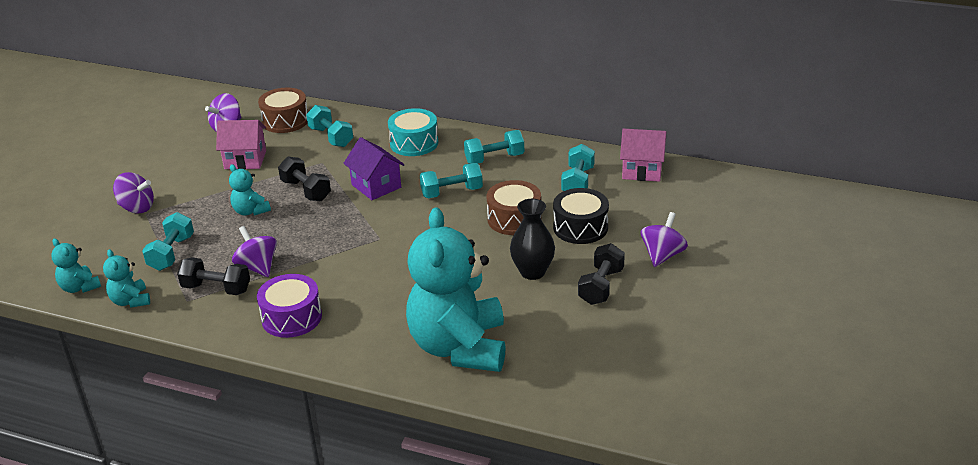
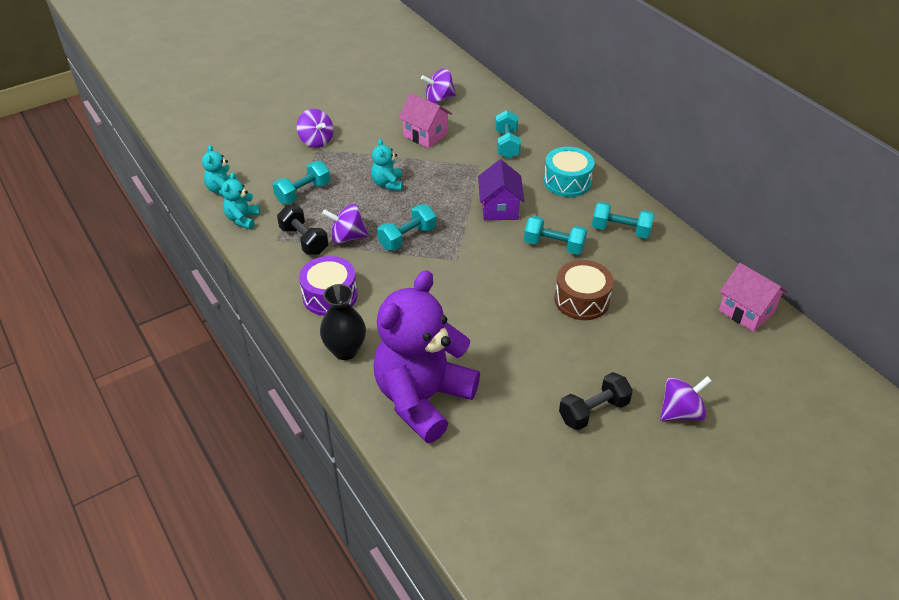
camera: 35 degrees right, 10 degrees up
(258, 267) = (347, 237): purple spinning top -> purple spinning top turned 90 degrees counterclockwise
(285, 121) = (486, 113): brown drum -> none
(306, 190) = (443, 185): black dumbbell -> none
(459, 347) = (423, 398): turquoise teddy bear -> purple teddy bear
(532, 272) = (548, 361): black vase -> black vase (345, 350)
(577, 182) = (673, 292): turquoise dumbbell -> turquoise dumbbell (407, 238)
(580, 227) = (632, 340): black drum -> none

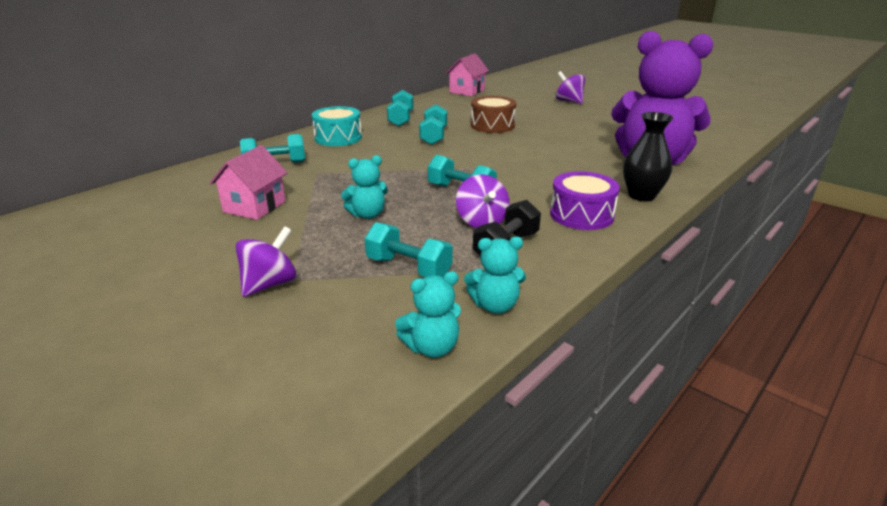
camera: 105 degrees left, 15 degrees down
(439, 99) = (161, 209): purple spinning top -> none
(499, 208) = (390, 158): purple house -> none
(593, 411) = (594, 117): black dumbbell -> none

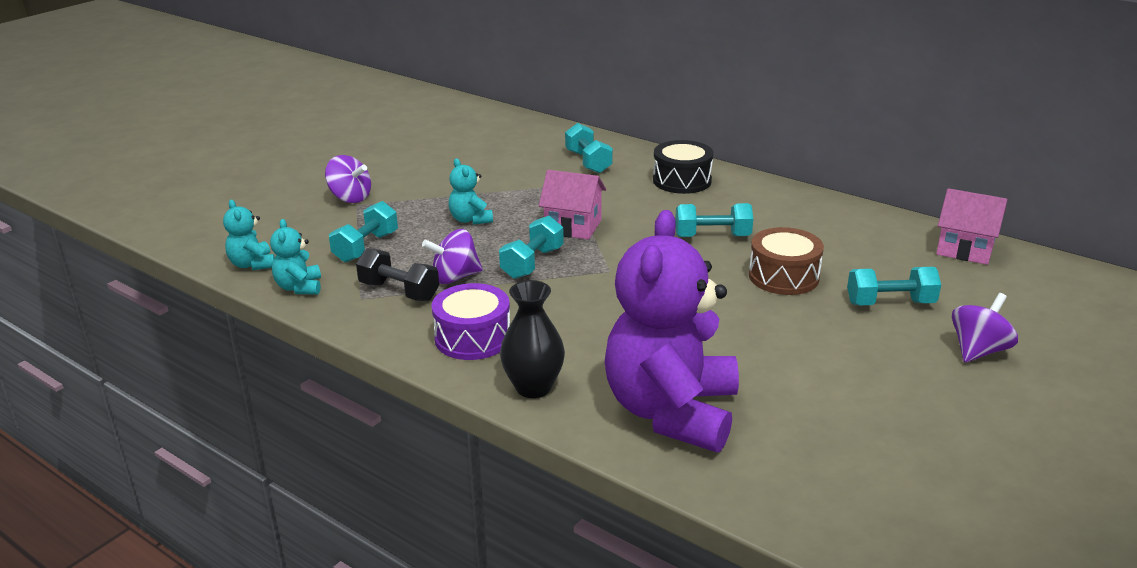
camera: 85 degrees right, 0 degrees up
(254, 207) = (485, 170): pink house -> pink house (573, 226)
(338, 138) = (682, 180): turquoise drum -> black drum
(401, 119) = (775, 210): turquoise dumbbell -> turquoise dumbbell (890, 303)

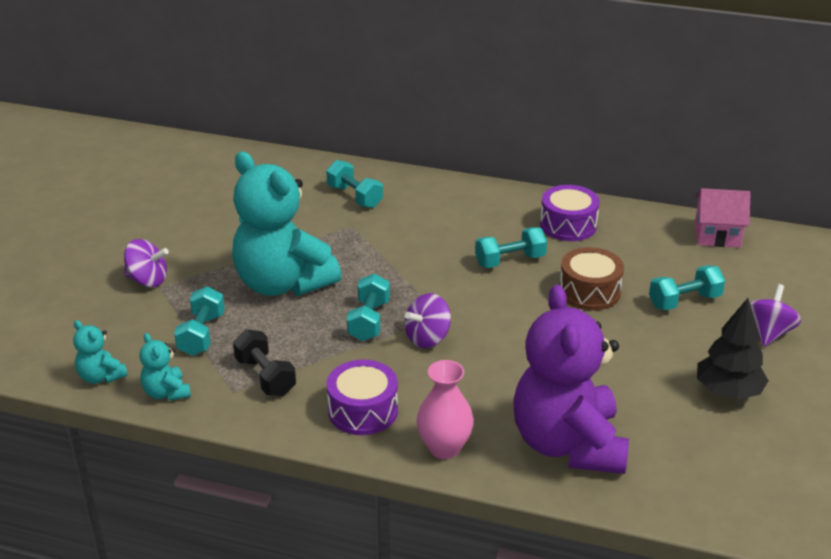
camera: 20 degrees left, 5 degrees up
(399, 291) = (265, 377): black dumbbell -> black dumbbell turned 45 degrees clockwise
(455, 277) = (308, 350): purple spinning top -> purple spinning top (427, 338)
(470, 220) = (283, 283): turquoise teddy bear -> turquoise teddy bear, size x2.37
(533, 387) = (444, 448): black vase -> pink vase
(573, 226) = (382, 273): pink house -> none
(682, 180) = (451, 203): black drum -> none
(795, 216) = (568, 225): none -> purple drum
(894, 399) = (728, 392): none -> black tree

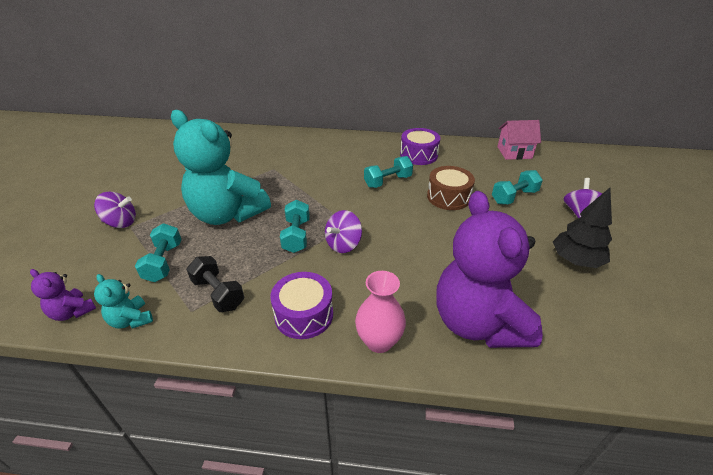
camera: 10 degrees left, 5 degrees up
(101, 377) = (72, 312): turquoise teddy bear -> purple teddy bear
(355, 197) = (273, 150): turquoise dumbbell -> none

